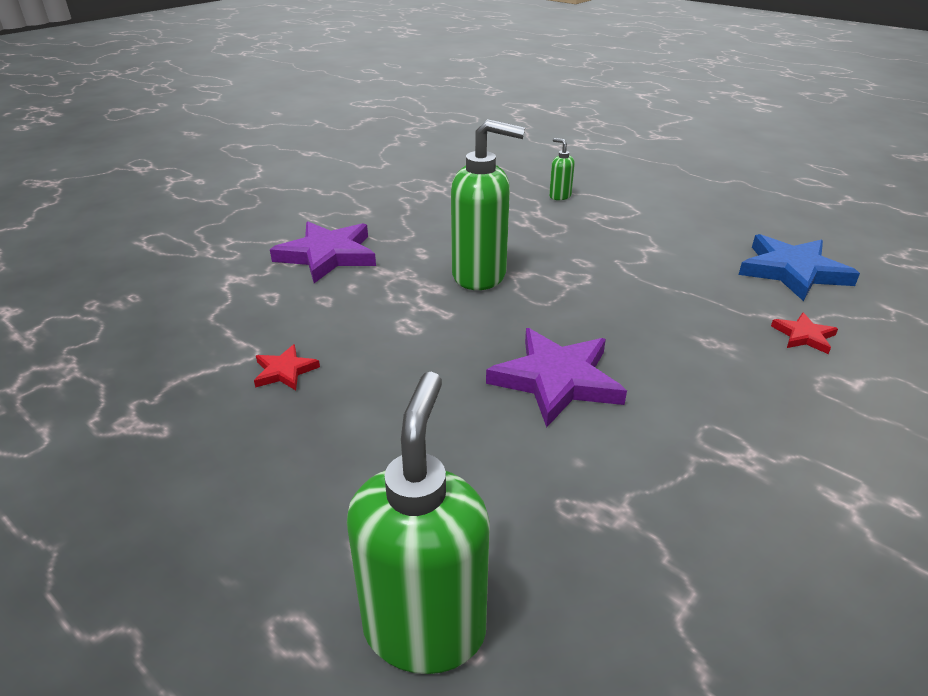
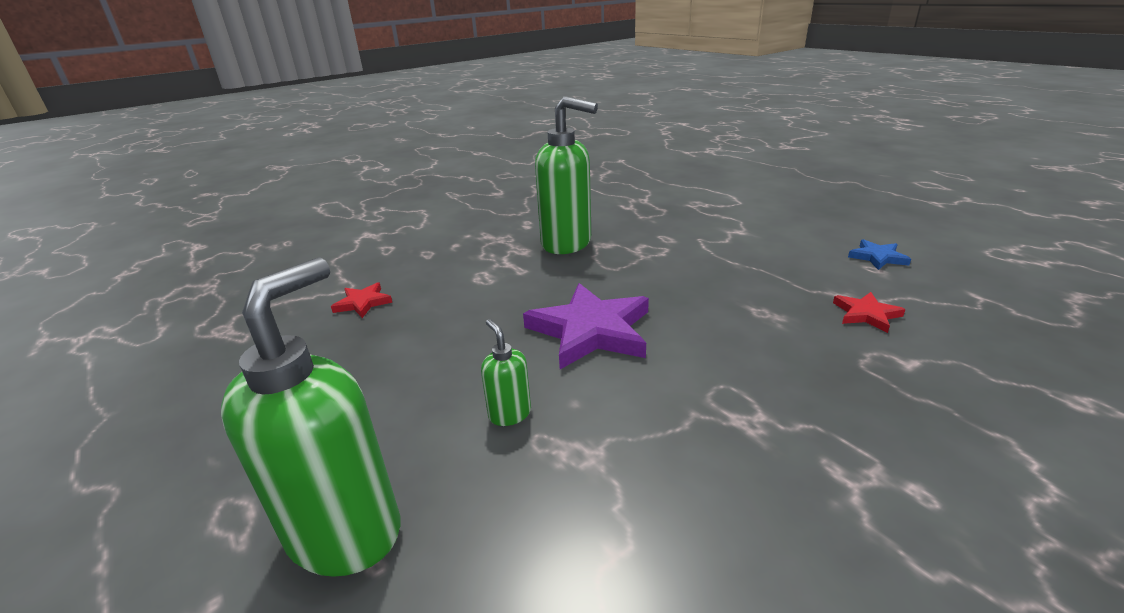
camera: 15 degrees right, 5 degrees down
(328, 255) = (449, 222): purple star -> none
(559, 196) = (671, 188): green soap dispenser -> green soap dispenser (509, 413)
(792, 271) = (877, 257): blue star -> blue star, size x0.49

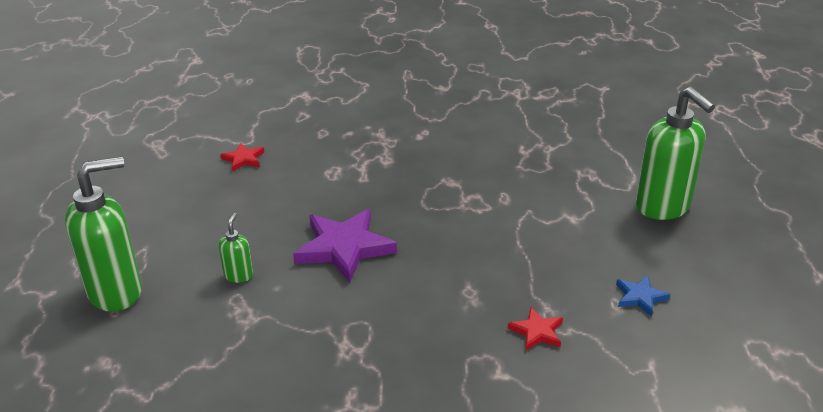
camera: 35 degrees right, 5 degrees up
(567, 243) = (425, 168): green soap dispenser -> green soap dispenser (663, 207)

